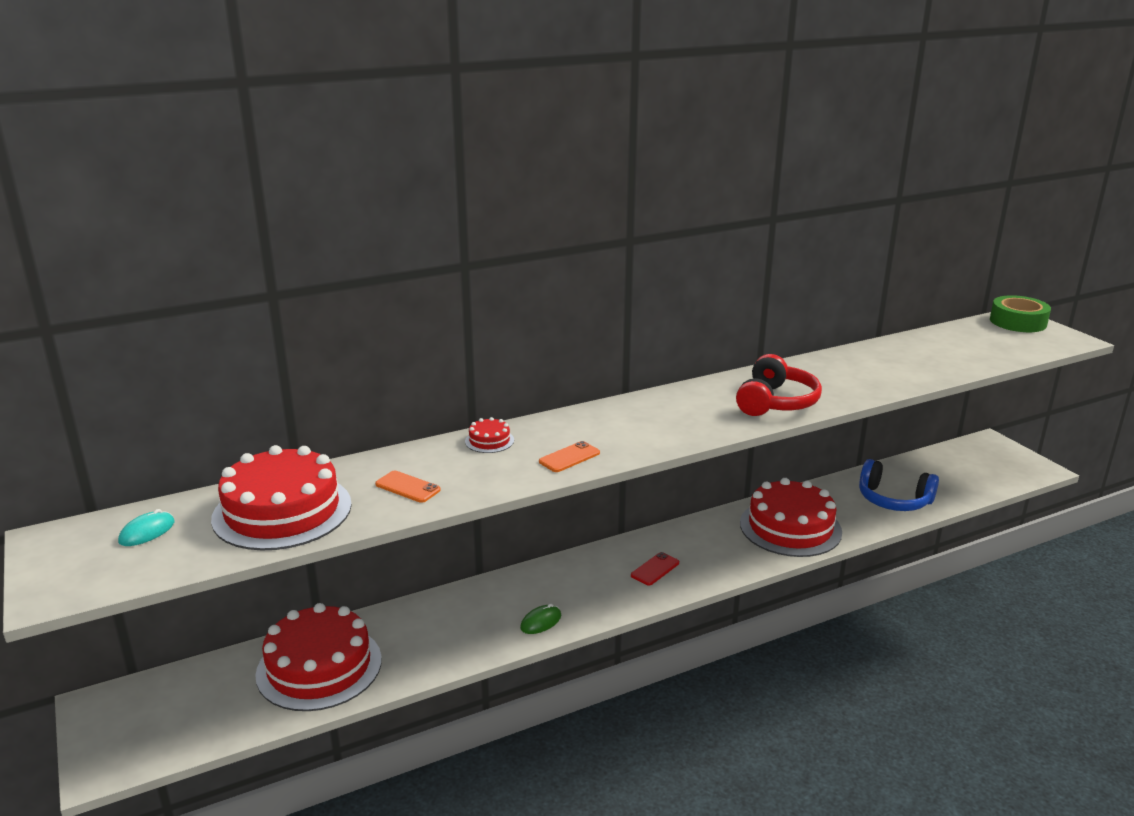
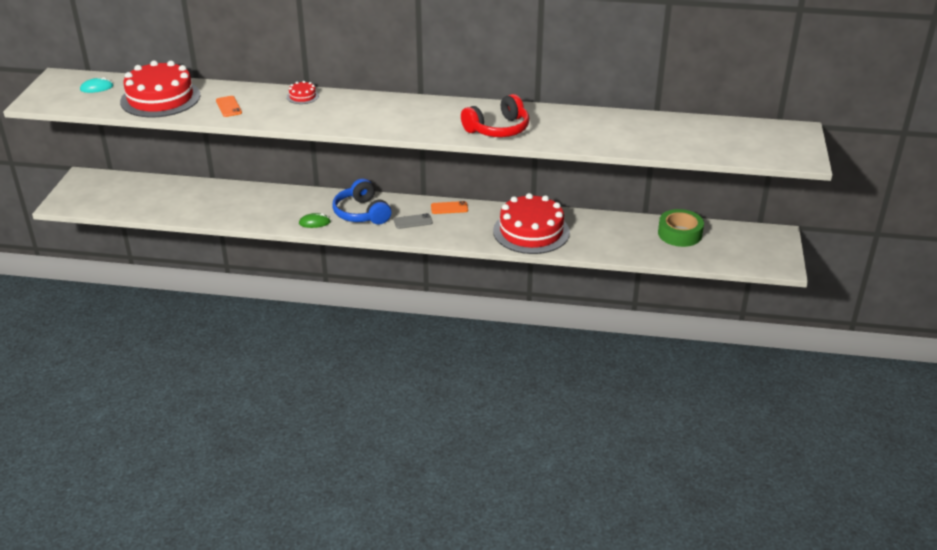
camera: 35 degrees right, 10 degrees up
(319, 667) = (187, 199): red cake -> none
(569, 457) = (328, 119): orange phone -> orange phone (449, 208)
(655, 569) = (413, 221): red phone -> grey phone
(893, 500) = (630, 242): blue headphones -> blue headphones (362, 213)
(1018, 322) = (791, 134): green tape -> green tape (679, 234)

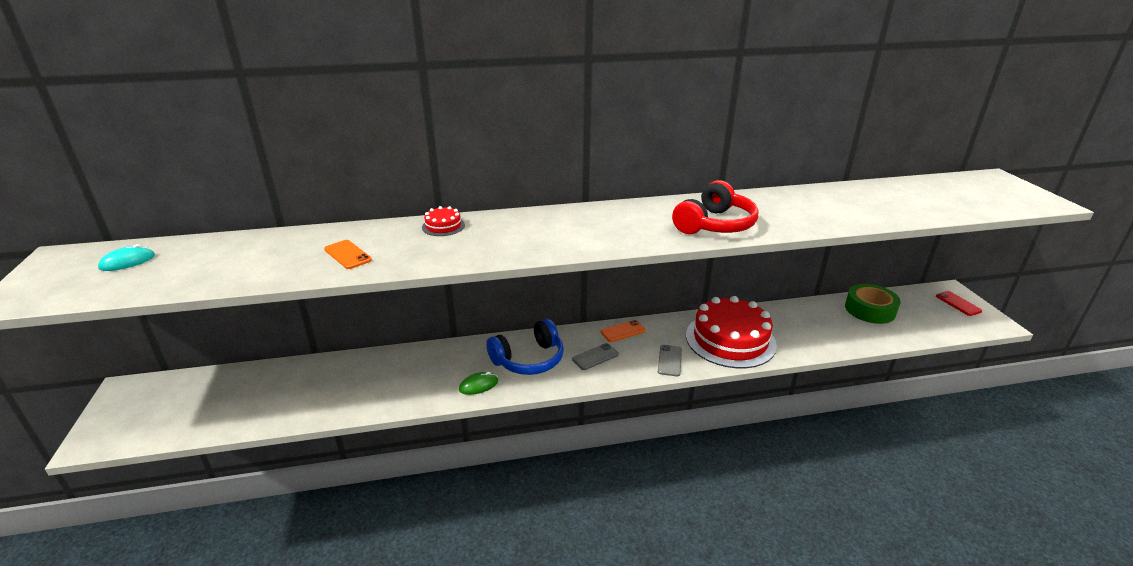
camera: 20 degrees left, 5 degrees down
(160, 98) = (237, 260): red cake -> none
(362, 213) = (529, 359): blue headphones -> blue headphones turned 75 degrees counterclockwise
(468, 236) = (669, 360): none -> grey phone
(770, 245) = (958, 303): none -> red phone

